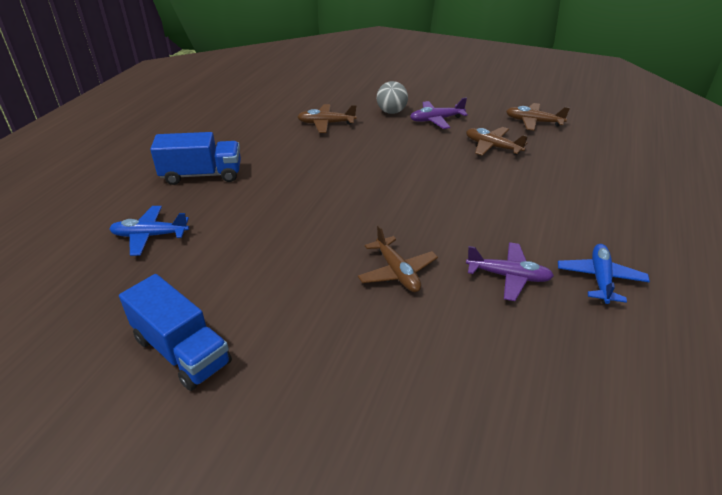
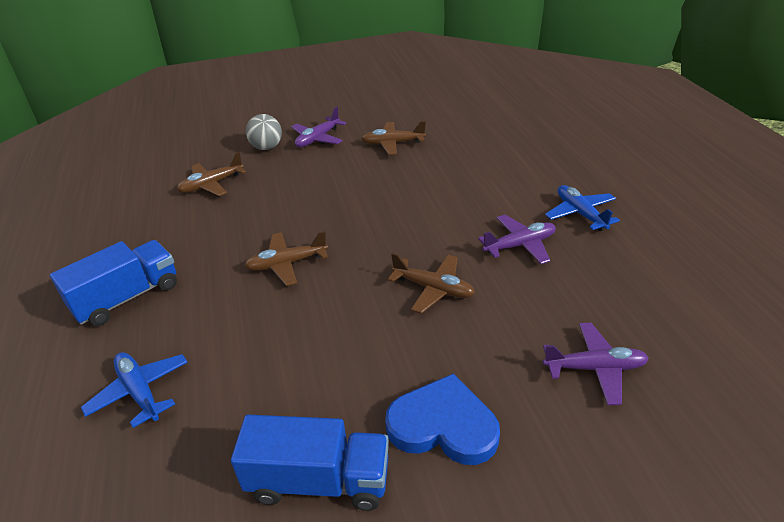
camera: 35 degrees left, 0 degrees up
(150, 236) = (140, 392): blue plane -> blue plane turned 90 degrees clockwise
(293, 370) = (443, 425): none -> blue heart
(456, 407) = (594, 368): none -> purple plane
(533, 122) = (402, 109): brown plane -> brown plane (287, 264)

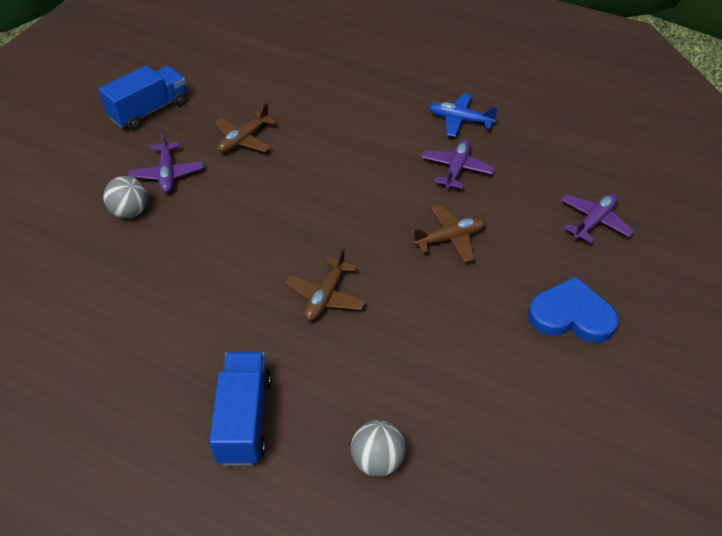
camera: 50 degrees left, 10 degrees up
(140, 392) = (377, 460): blue plane -> grey ball
(211, 185) = (140, 280): brown plane -> none
(319, 480) = (558, 400): blue truck -> blue truck (149, 110)
(443, 425) = (571, 315): blue heart -> blue heart turned 45 degrees clockwise

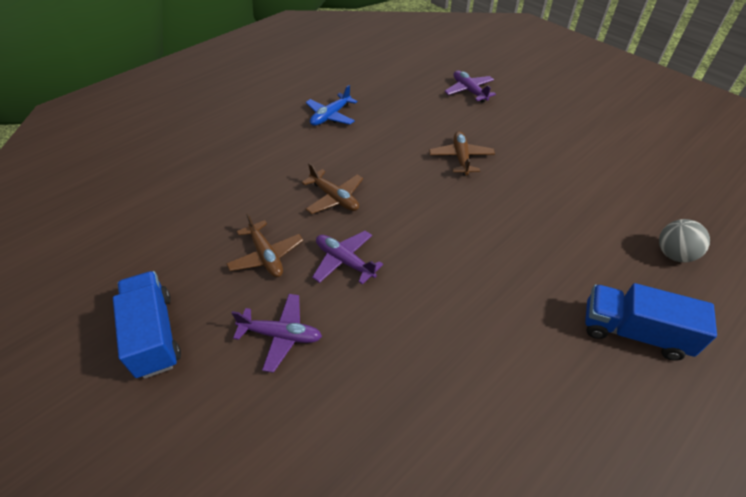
camera: 70 degrees left, 0 degrees up
(130, 212) = (326, 384): grey ball -> none
(325, 296) = (502, 244): brown plane -> brown plane (334, 198)
(456, 169) = (386, 133): purple plane -> purple plane (344, 261)
(571, 315) = (551, 126): blue heart -> none

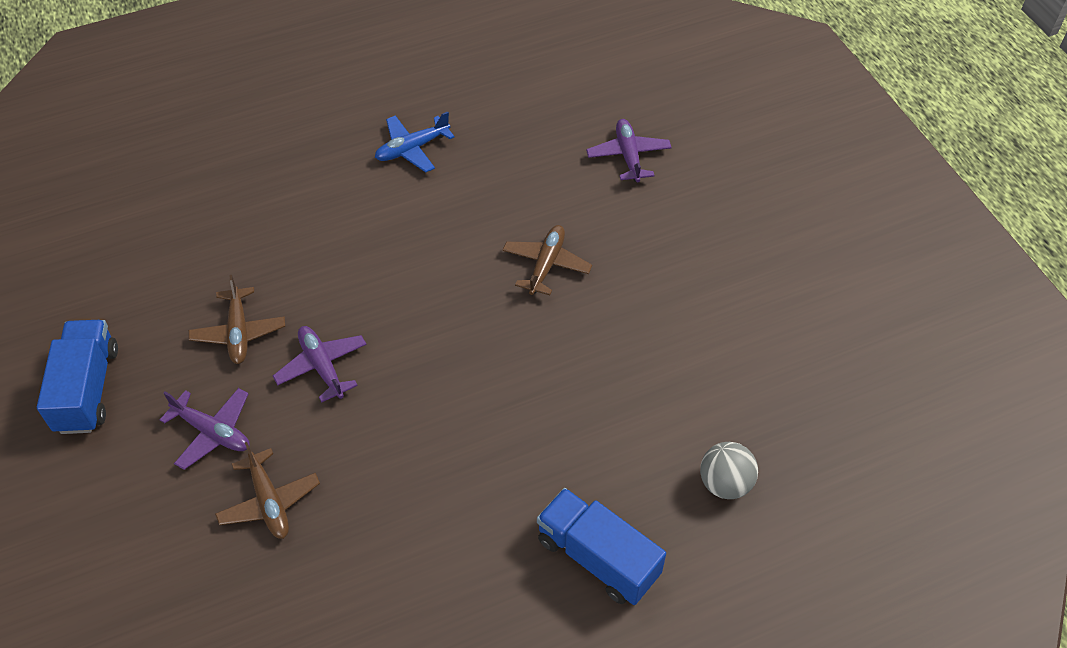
camera: 20 degrees right, 5 degrees up
(334, 198) = (353, 278): brown plane -> brown plane (269, 501)

